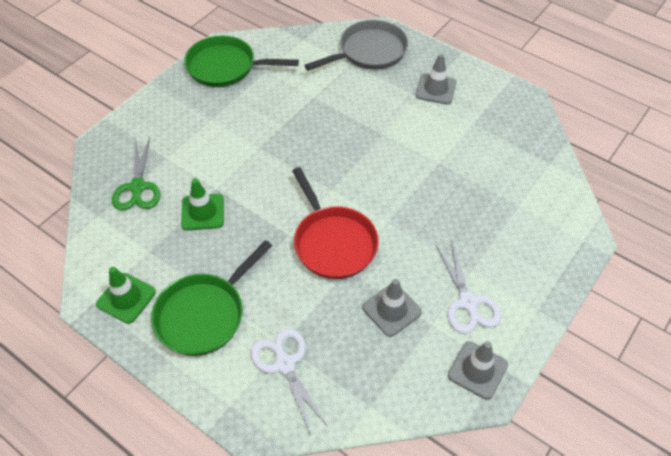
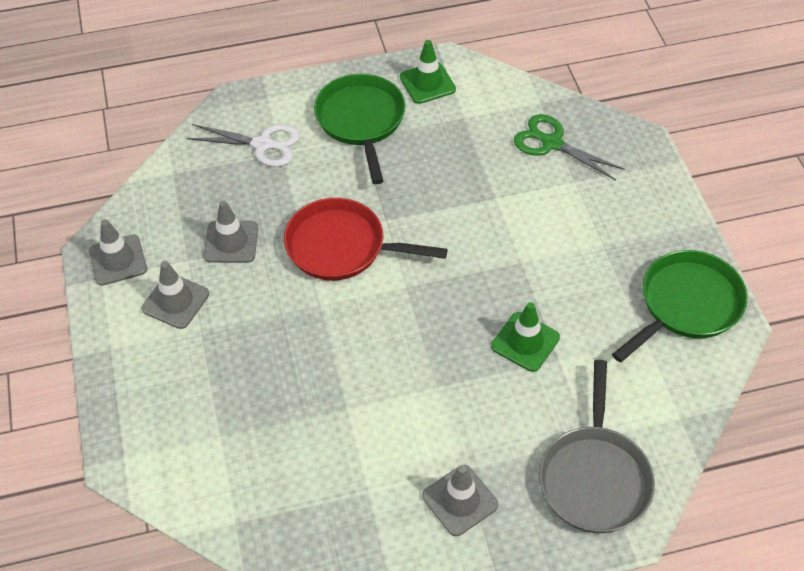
camera: 130 degrees right, 0 degrees up
(203, 212) = (474, 173): green traffic cone -> green traffic cone (525, 342)
(468, 303) = (175, 301): white scissors -> grey traffic cone

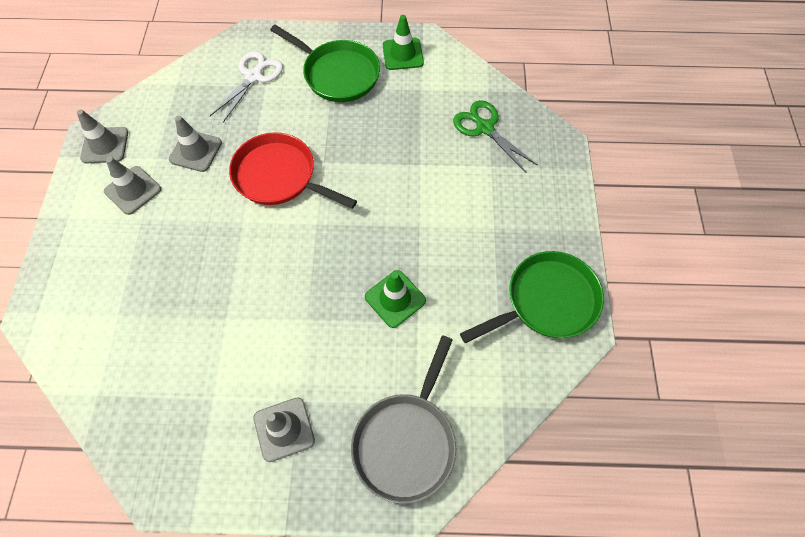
camera: 15 degrees right, 10 degrees up
(263, 145) = (254, 76): white scissors -> white scissors turned 90 degrees counterclockwise
(361, 121) = (338, 74): green pan -> green pan turned 120 degrees clockwise

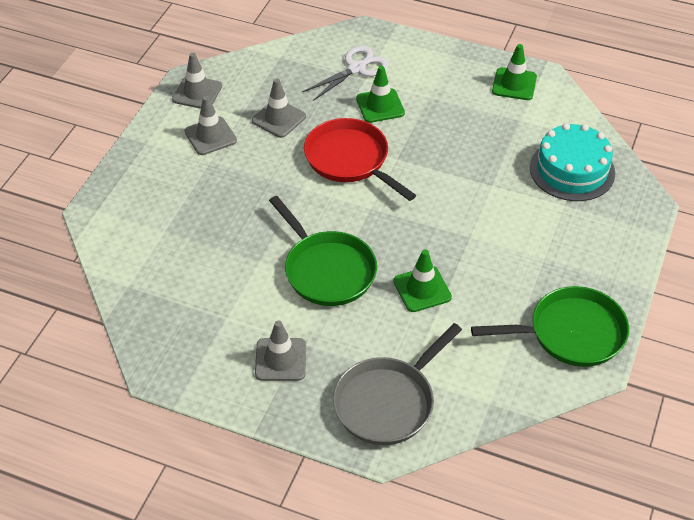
camera: 20 degrees right, 15 degrees down
(289, 110) = (380, 106): none -> green traffic cone
(338, 74) = (440, 86): green pan -> green pan (327, 270)
(484, 127) = (572, 170): green scissors -> turquoise cake

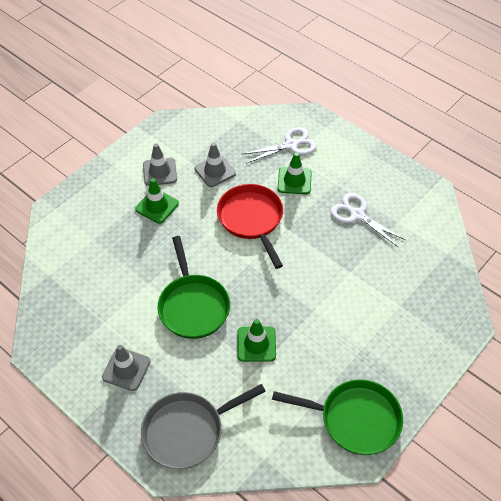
camera: 20 degrees right, 5 degrees up
(197, 93) = (166, 134): grey traffic cone -> none
(470, 124) = (357, 215): none -> white scissors
(514, 84) = (406, 190): green traffic cone -> green traffic cone (157, 206)
(572, 170) = (420, 277): turquoise cake -> none

